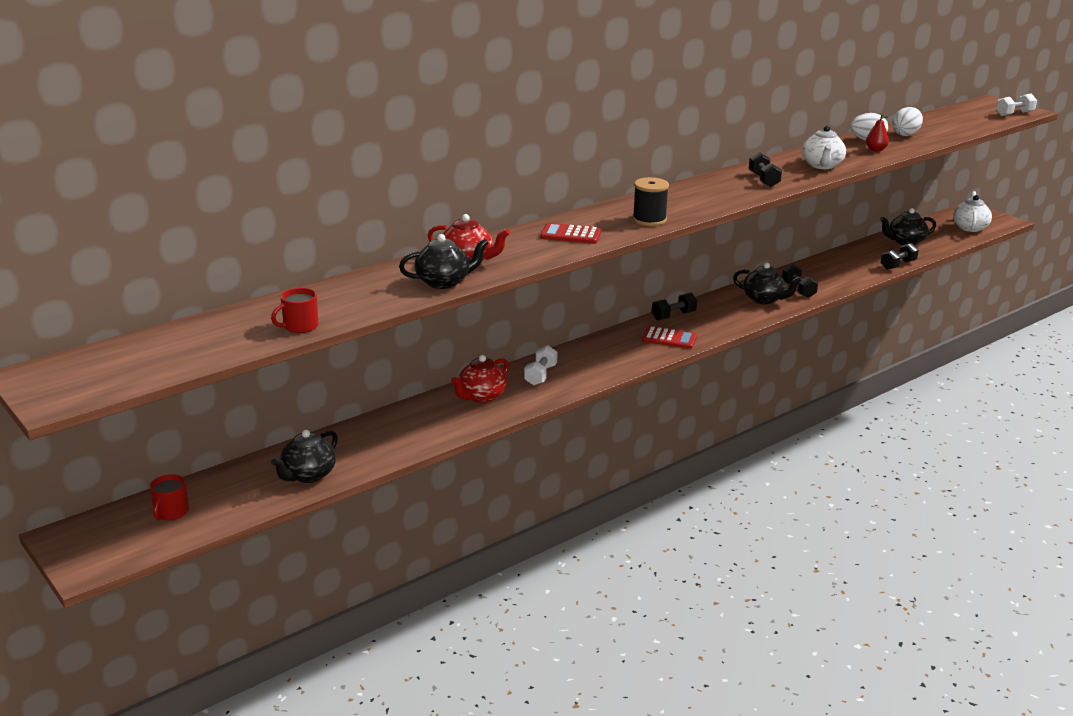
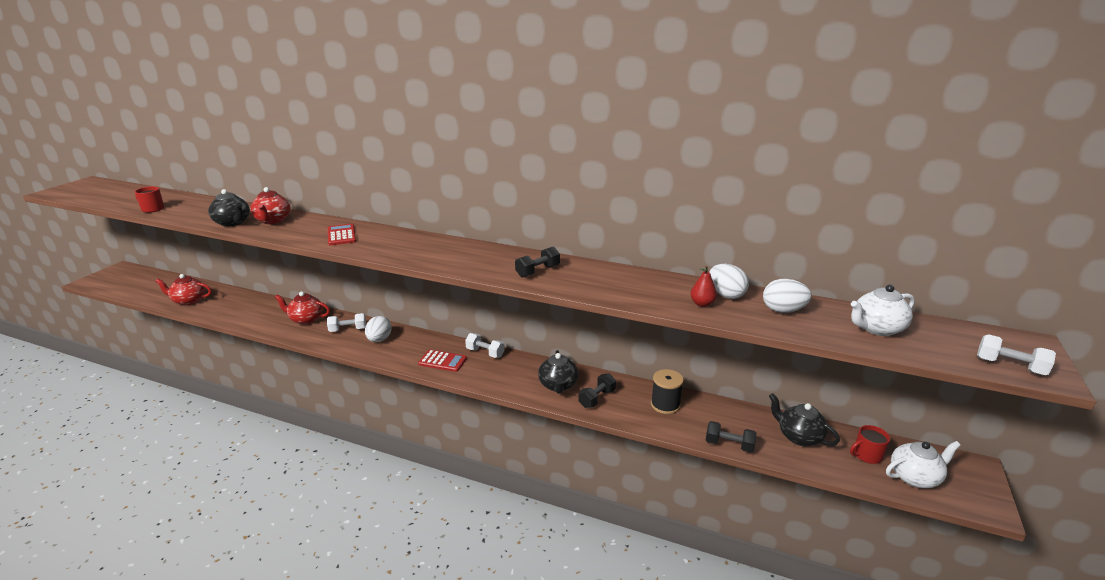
camera: 60 degrees right, 0 degrees up
(171, 512) = (144, 282): red mug -> red mug (866, 455)
(308, 475) = (188, 301): black teapot -> red teapot
(586, 362) = (379, 340): none -> white egg
(649, 220) = (393, 251): black spool -> black spool (665, 405)
(669, 338) = (442, 361): red calculator -> red calculator turned 60 degrees counterclockwise
(673, 316) = (485, 353): black dumbbell -> white dumbbell
(822, 165) = (612, 287): white teapot -> white teapot (876, 328)

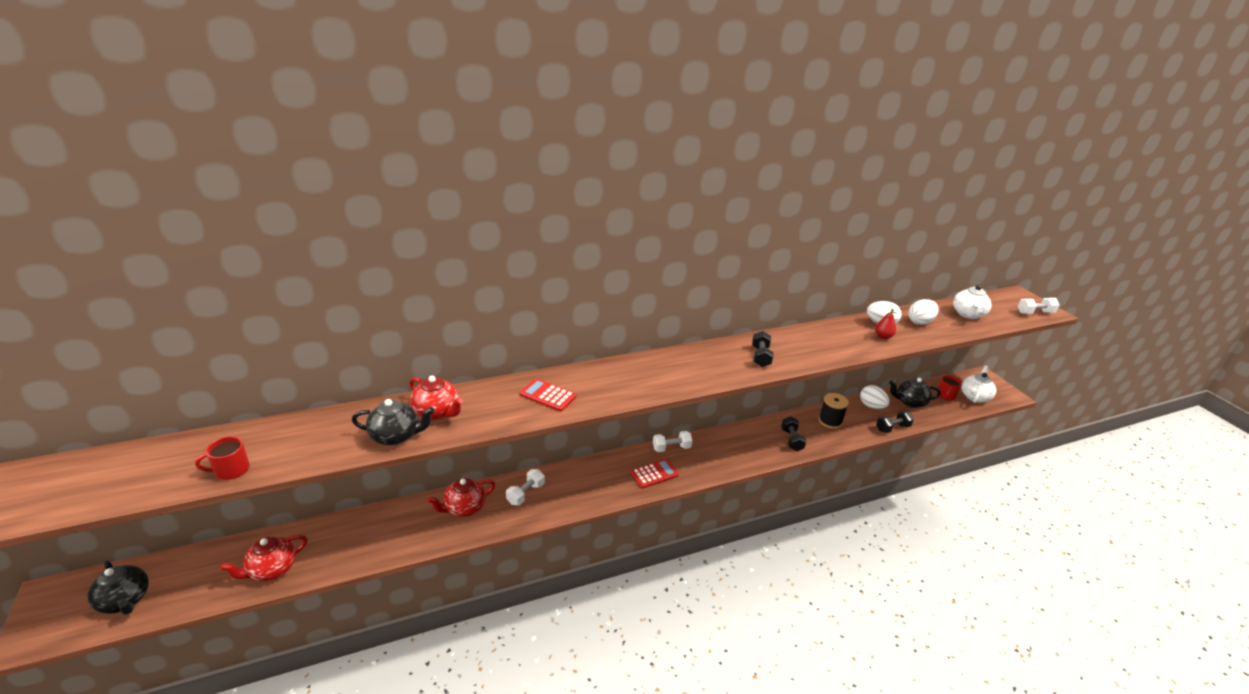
camera: 45 degrees left, 5 degrees up
(379, 340) = (571, 486): white egg -> white egg (871, 406)
(558, 385) = (757, 445): black teapot -> black teapot (125, 600)

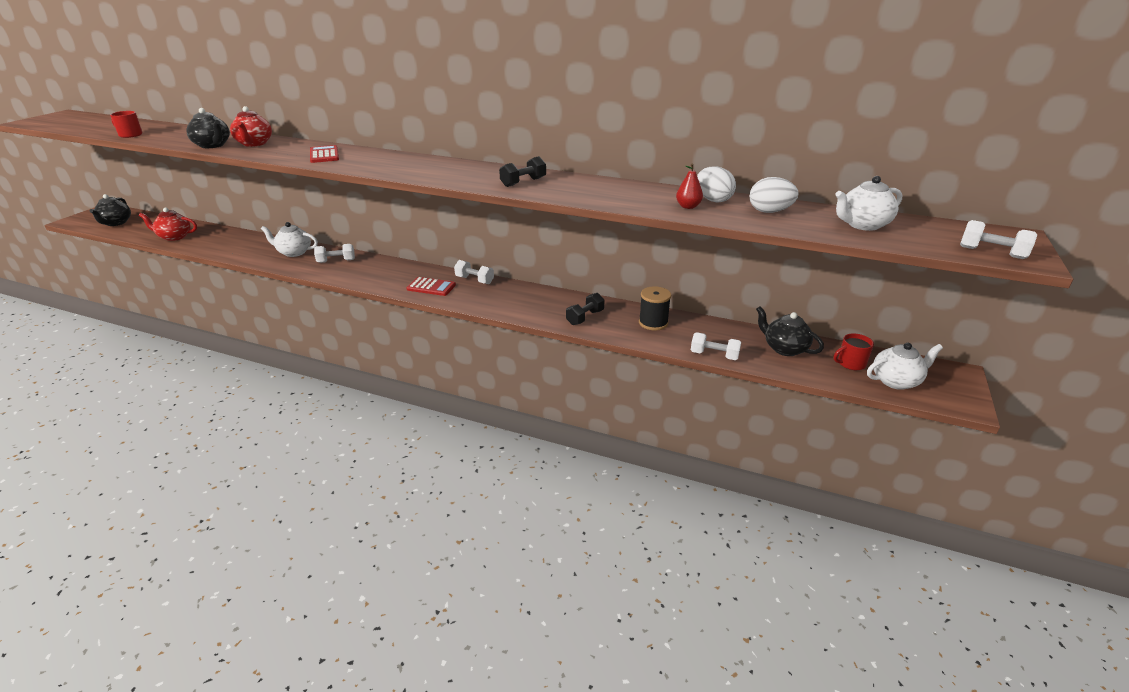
camera: 45 degrees right, 0 degrees up
(464, 508) = (294, 252): red teapot -> white teapot
(871, 406) = (726, 332): white egg -> none
(892, 428) = (714, 355): black dumbbell -> white dumbbell

